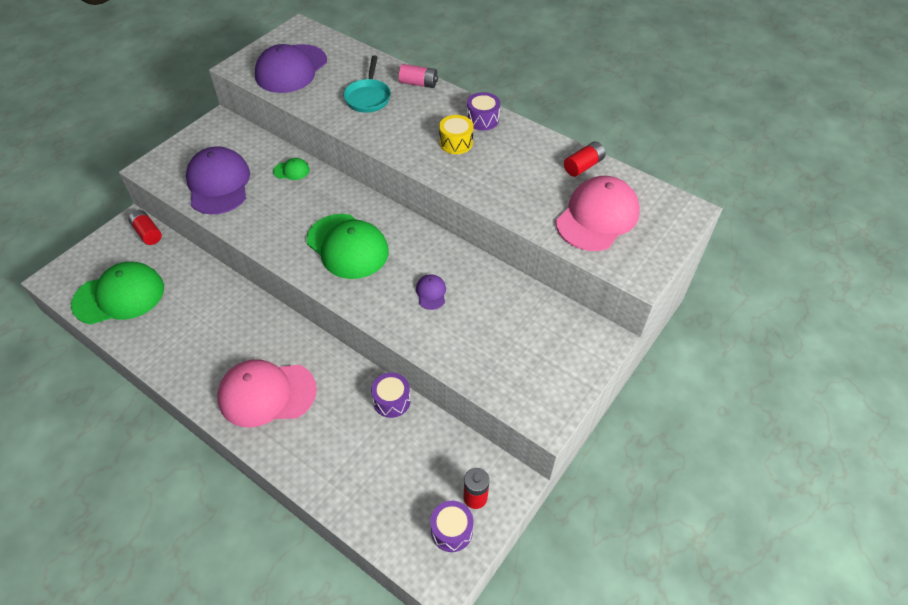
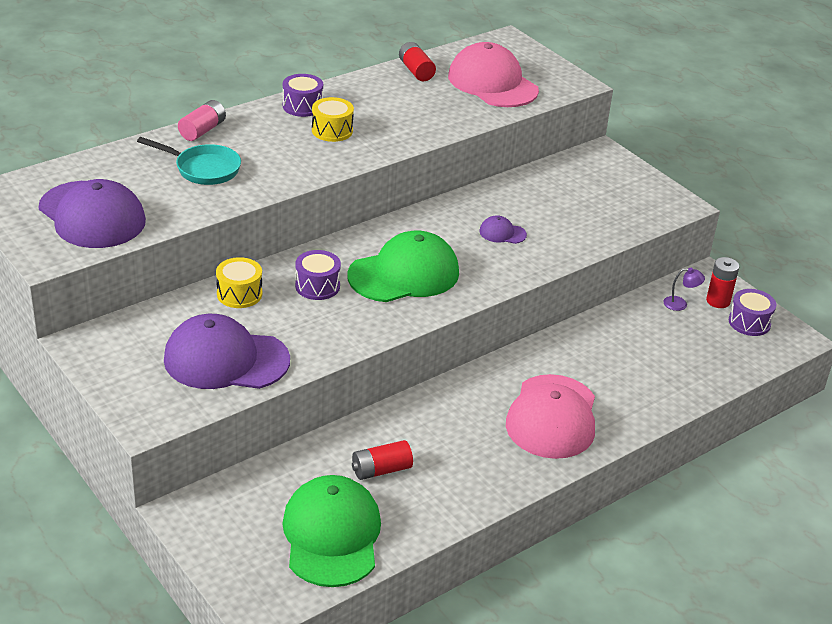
camera: 75 degrees left, 15 degrees down
(147, 233) = (215, 496): red battery -> red battery (381, 470)
(291, 170) = (239, 294): green cap -> yellow drum
(391, 401) = (592, 328): purple drum -> purple drum (317, 286)
(456, 465) = (680, 304): none -> purple lamp

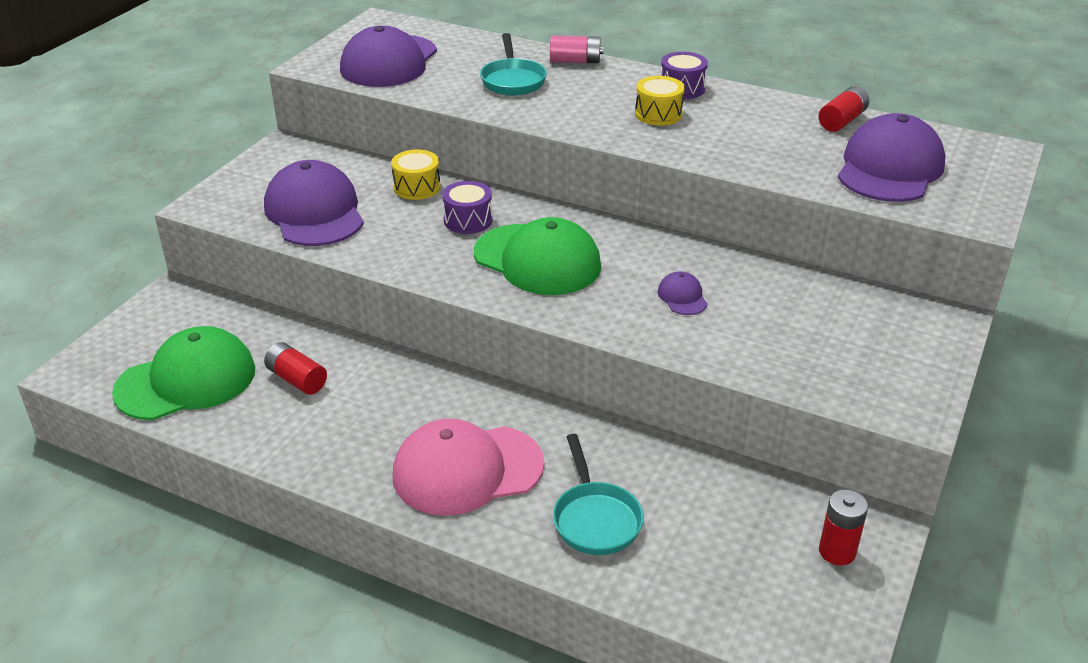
camera: 65 degrees right, 0 degrees up
(492, 83) = (889, 168): pink cap -> purple cap
(636, 379) = (595, 519): none -> turquoise pan
(680, 304) = (790, 516): purple lamp -> none
(749, 322) = (822, 597): purple drum -> none

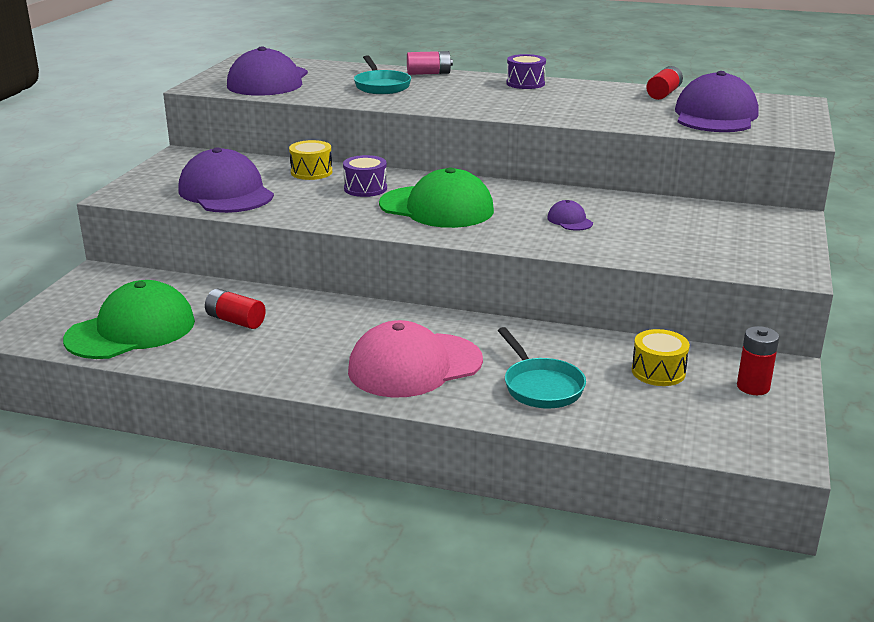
camera: 10 degrees left, 10 degrees down
(658, 114) = (513, 97): yellow drum -> yellow drum (658, 372)

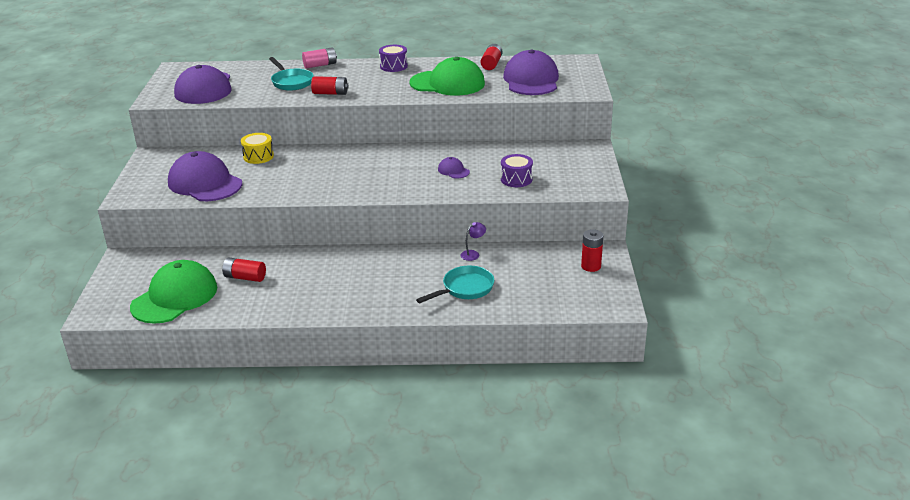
camera: 15 degrees left, 5 degrees up
(365, 188) = (304, 165): purple drum -> purple drum (516, 179)
(414, 366) = (380, 289): pink cap -> none
(425, 102) = (330, 93): none -> red battery
(437, 207) = (361, 173): green cap -> green cap (447, 83)
(540, 386) = (465, 289): turquoise pan -> turquoise pan turned 90 degrees counterclockwise
(571, 341) = (473, 254): none -> purple lamp
(658, 372) = (533, 266): yellow drum -> none

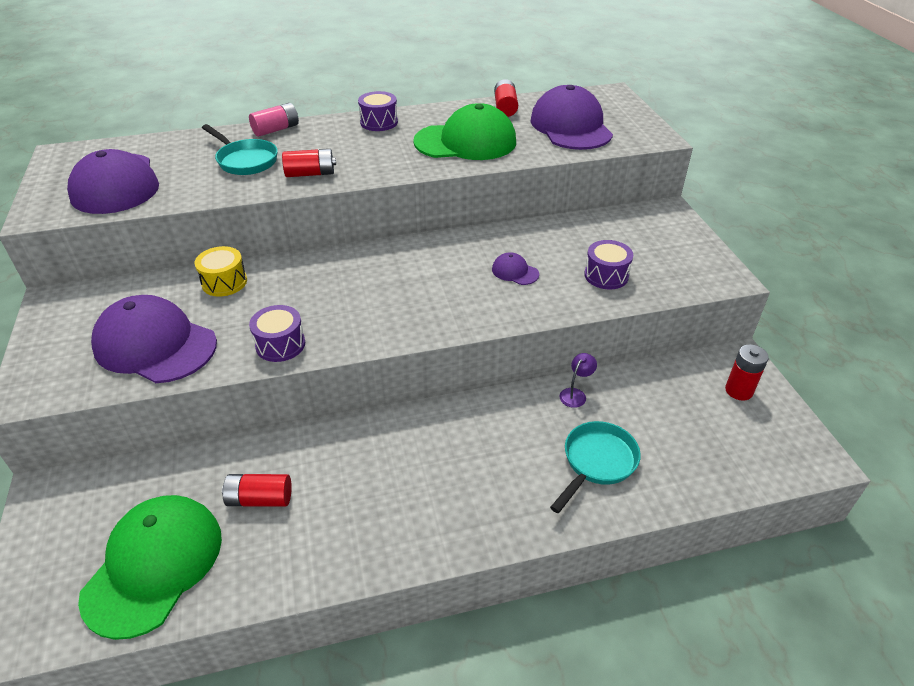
camera: 15 degrees left, 10 degrees up
(280, 191) = (280, 344): none -> purple drum

